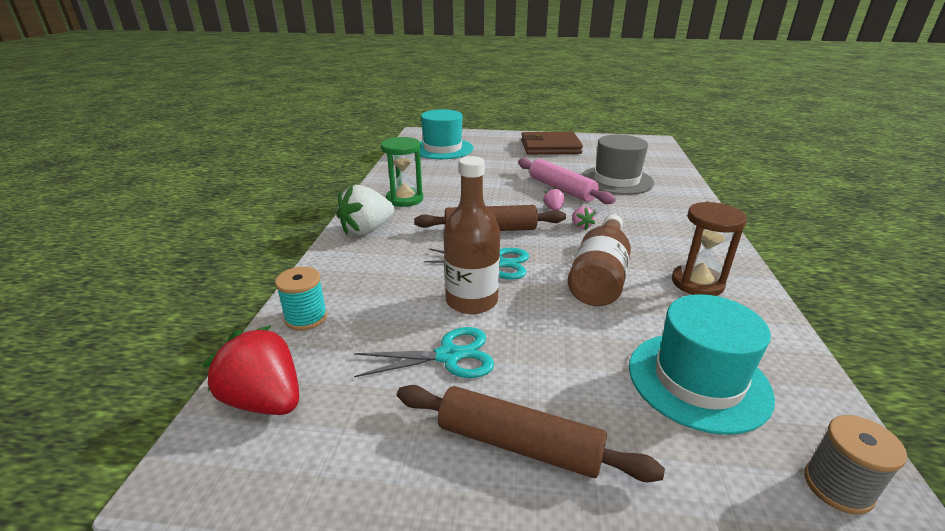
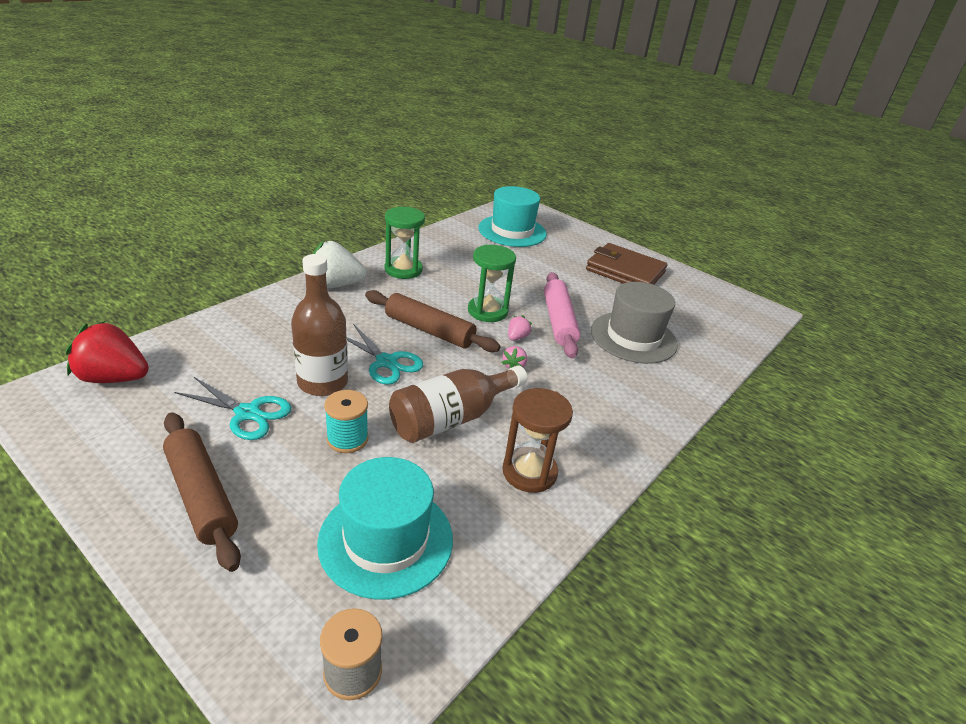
camera: 30 degrees right, 5 degrees up
(265, 400) = (114, 378): red strawberry -> red strawberry turned 60 degrees counterclockwise
(306, 318) = (204, 335): turquoise spool -> turquoise spool (347, 439)
(508, 201) = (487, 311): none -> green hourglass

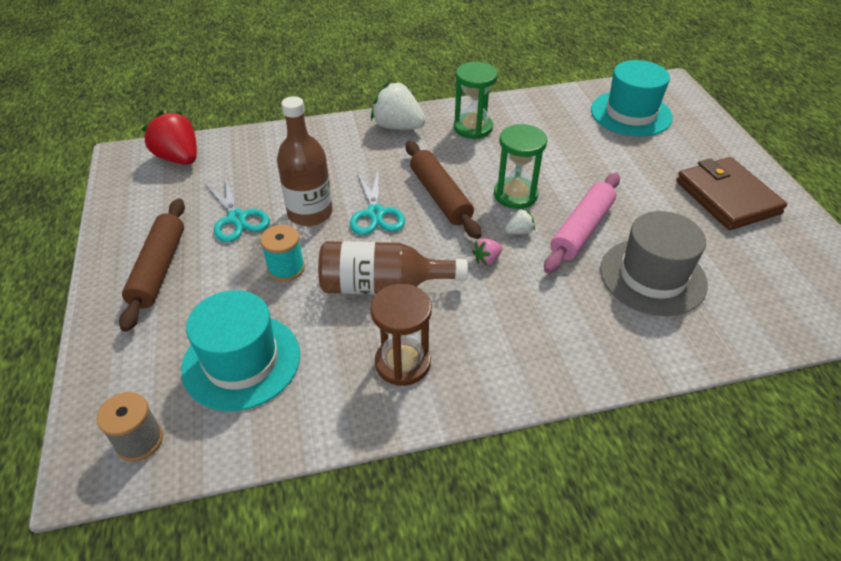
camera: 40 degrees right, 10 degrees up
(517, 337) = (519, 232): pink strawberry -> white strawberry

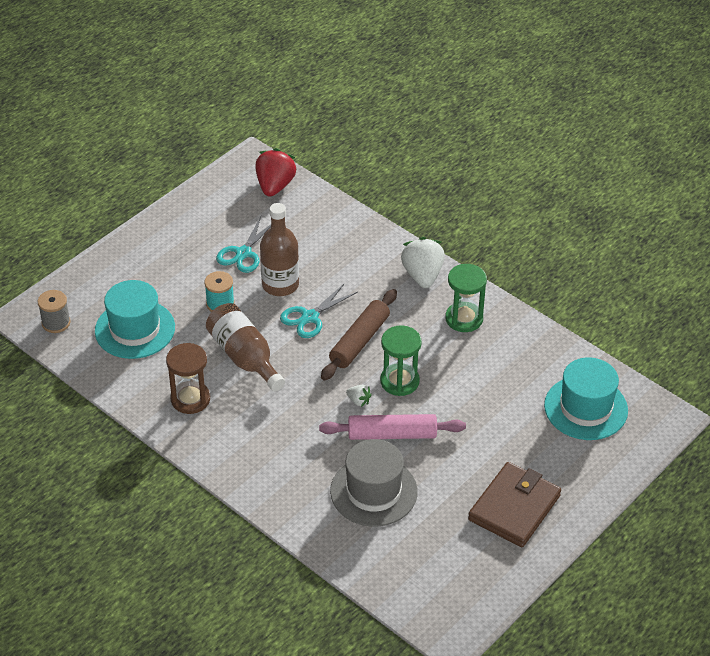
camera: 55 degrees right, 0 degrees up
(159, 269) = (170, 248): brown rolling pin -> none
(487, 259) = (314, 396): pink strawberry -> none

